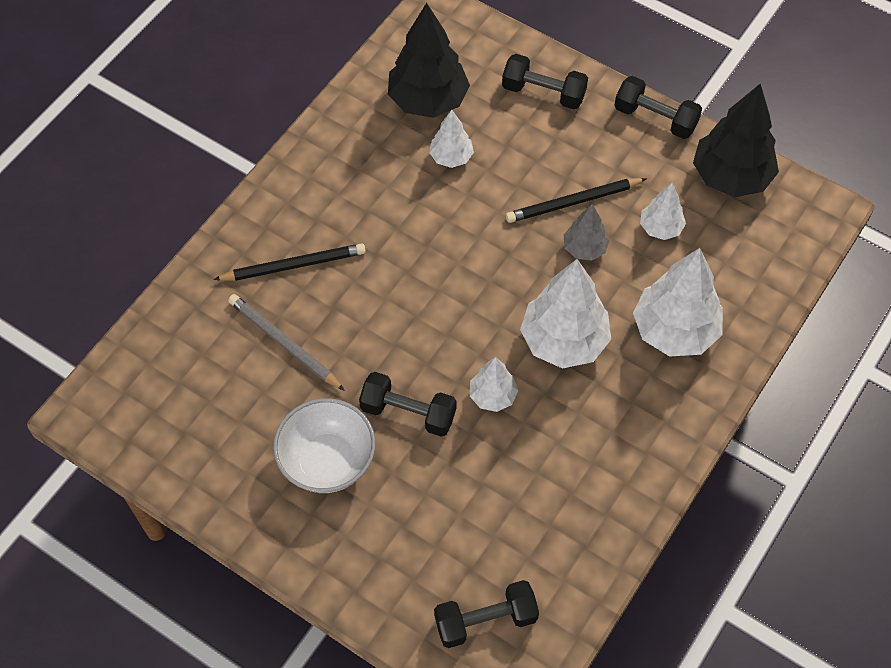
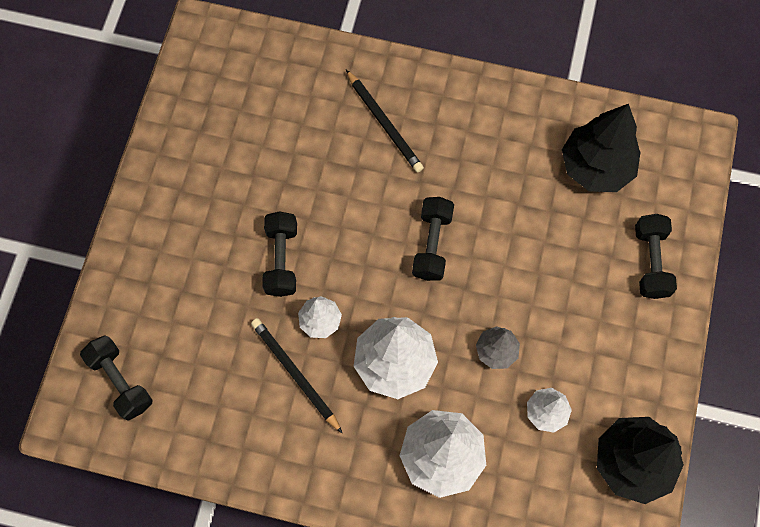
camera: 70 degrees right, 10 degrees up
(284, 344) = (309, 144): grey pencil -> none
(327, 461) = (218, 214): white bowl -> none
(451, 157) = (544, 207): white tree -> none
(573, 202) = (541, 326): black pencil -> black pencil (295, 374)
(655, 118) = (668, 371): black dumbbell -> black dumbbell (432, 244)

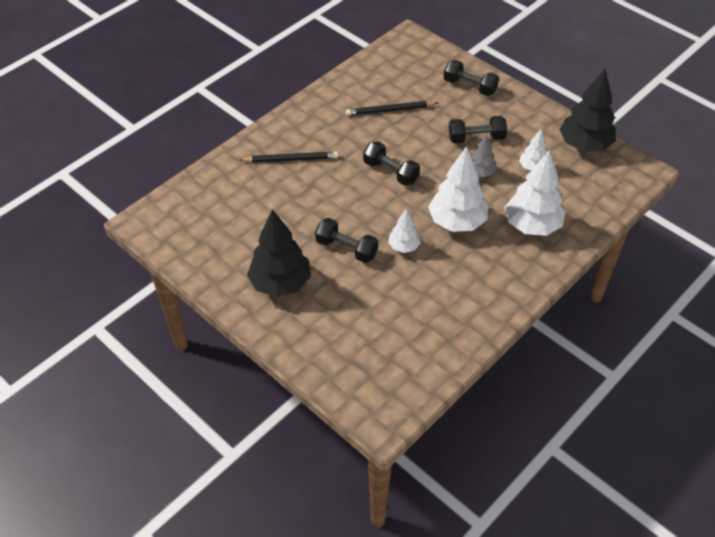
camera: 60 degrees left, 20 degrees down
(121, 381) = (373, 374): black dumbbell -> black dumbbell (476, 138)
(295, 374) = (432, 275): black pencil -> black pencil (390, 110)
(596, 167) = (395, 82): black tree -> black tree (280, 283)

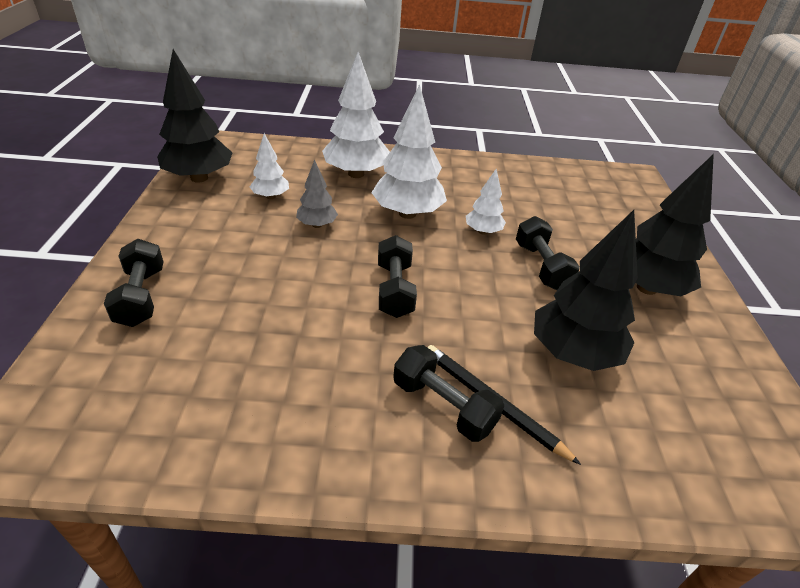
camera: 135 degrees left, 10 degrees down
(281, 207) = (573, 353): none -> black tree
(390, 110) = (271, 352): black pencil -> none
(476, 138) = (258, 249): black dumbbell -> black dumbbell (443, 406)

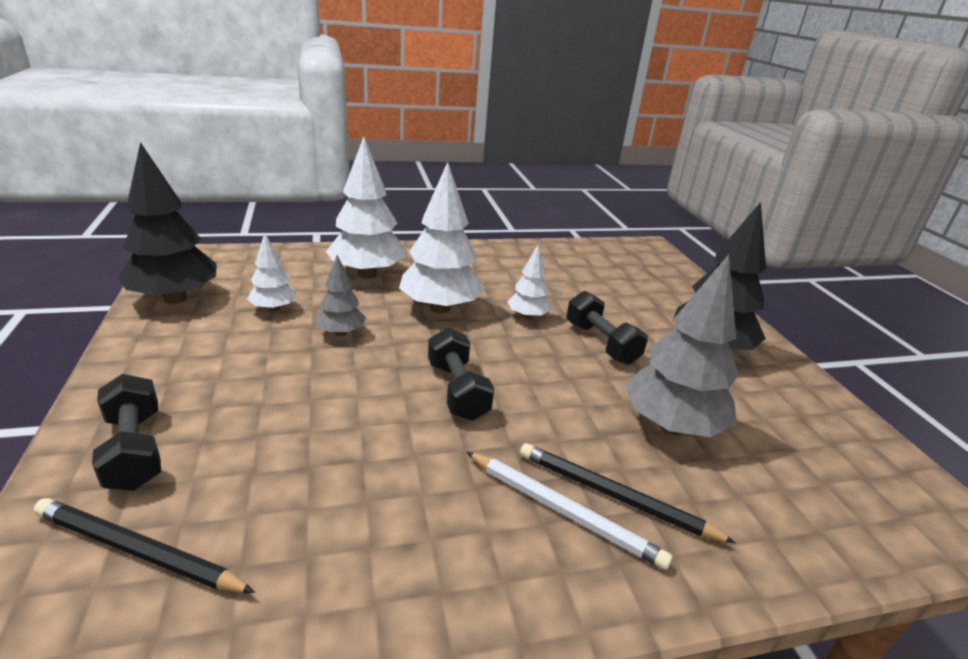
camera: 15 degrees left, 10 degrees down
(125, 371) = (138, 551): none -> black pencil
(443, 406) = (563, 510): black dumbbell -> white pencil
(573, 353) = (671, 426): black tree -> grey tree

